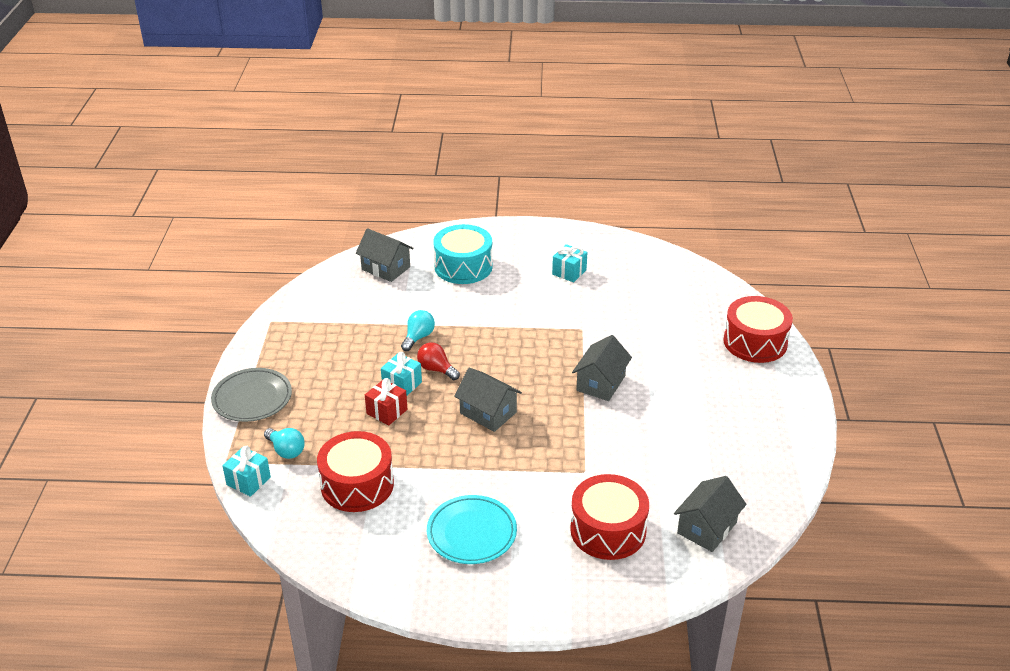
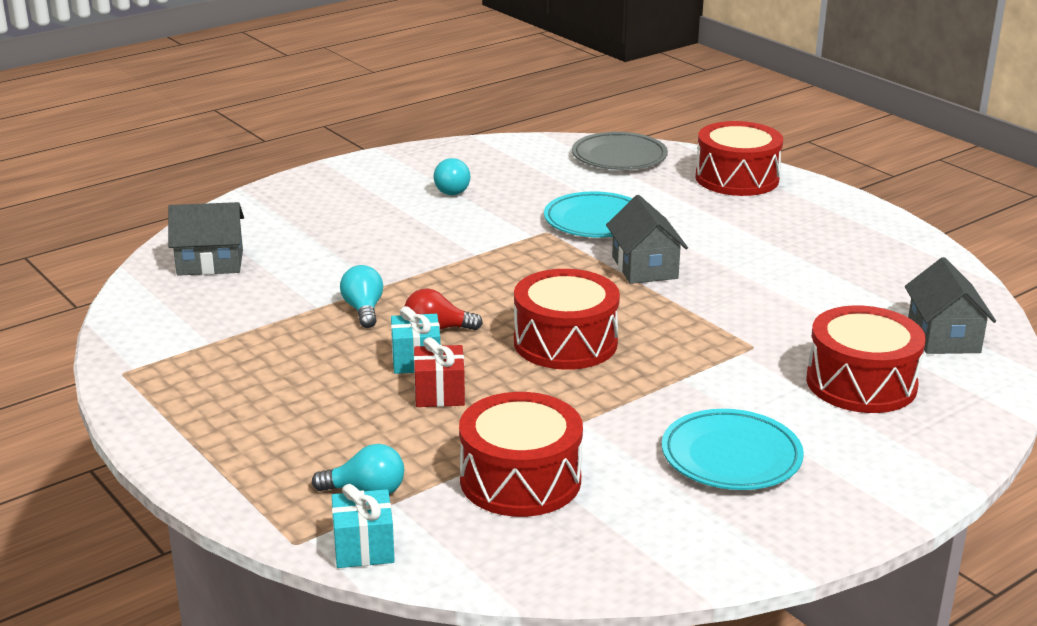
camera: 40 degrees left, 10 degrees down
(252, 398) = (225, 461): grey plate -> grey plate (619, 157)
(463, 266) = (314, 227): turquoise drum -> none
(488, 413) = (565, 342): grey house -> red drum
(569, 272) = (452, 190): turquoise gift -> turquoise light bulb
(620, 335) = (596, 221): none -> turquoise plate

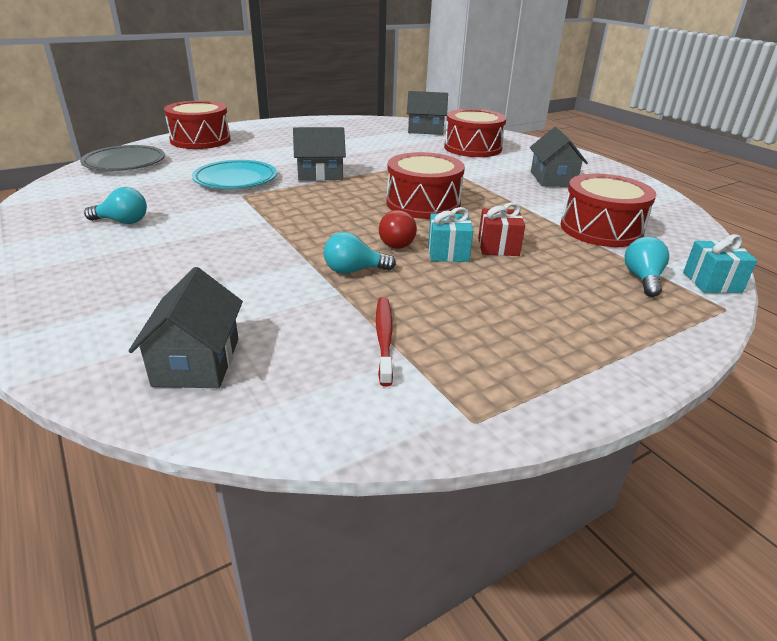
camera: 85 degrees left, 5 degrees up
(239, 332) = (384, 338): none -> red toothbrush
(731, 456) = (553, 179): turquoise plate -> grey house

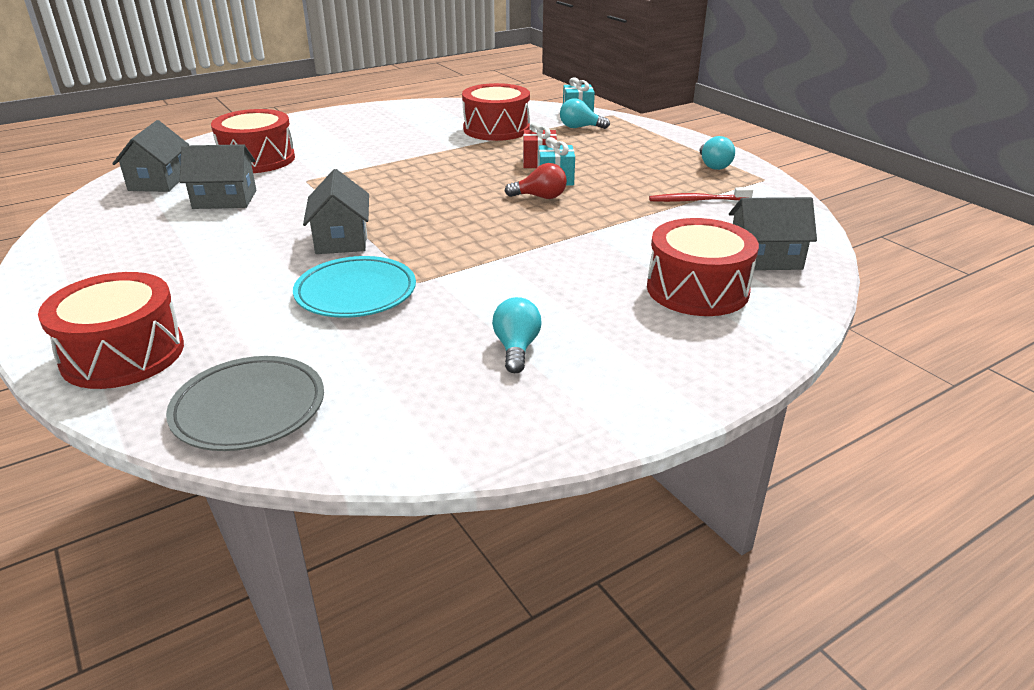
camera: 90 degrees left, 0 degrees up
(354, 270) = (601, 212): turquoise light bulb -> turquoise light bulb (713, 165)
(423, 203) = (443, 186): red drum -> red drum (697, 289)
(553, 179) = (374, 133): grey house -> grey house (225, 199)

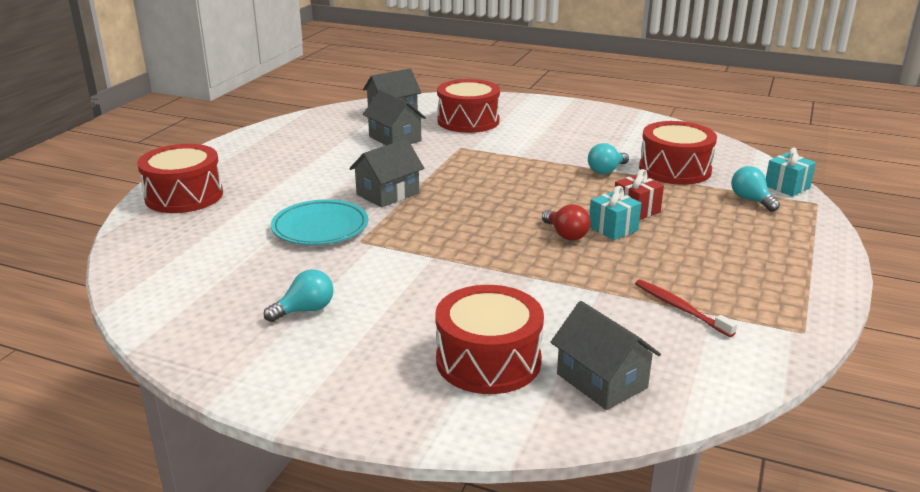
camera: 55 degrees right, 5 degrees down
(249, 409) = (158, 252): grey plate -> none
(713, 165) = (785, 292): turquoise light bulb -> turquoise light bulb (606, 171)

